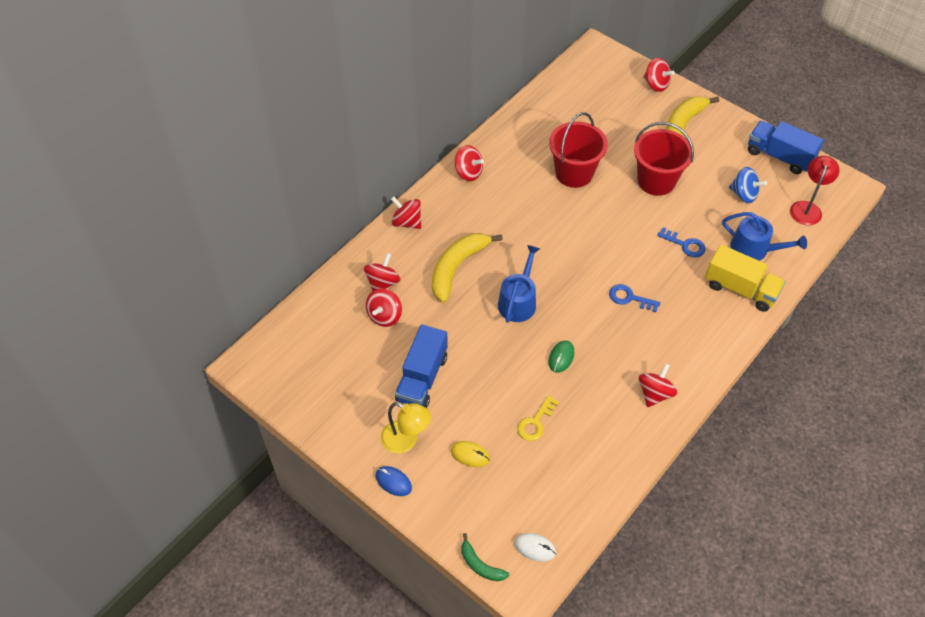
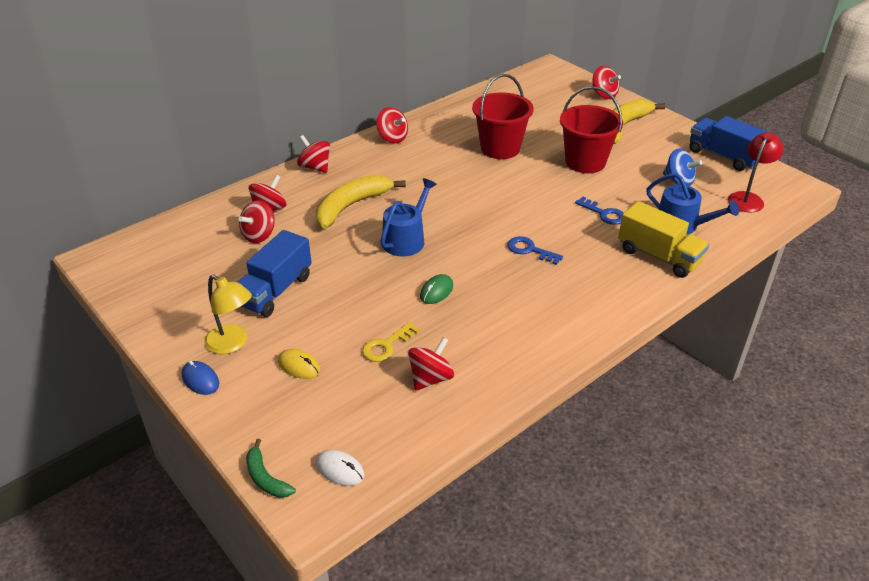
camera: 10 degrees right, 15 degrees down
(655, 393) = (535, 336): red spinning top -> red spinning top (430, 378)

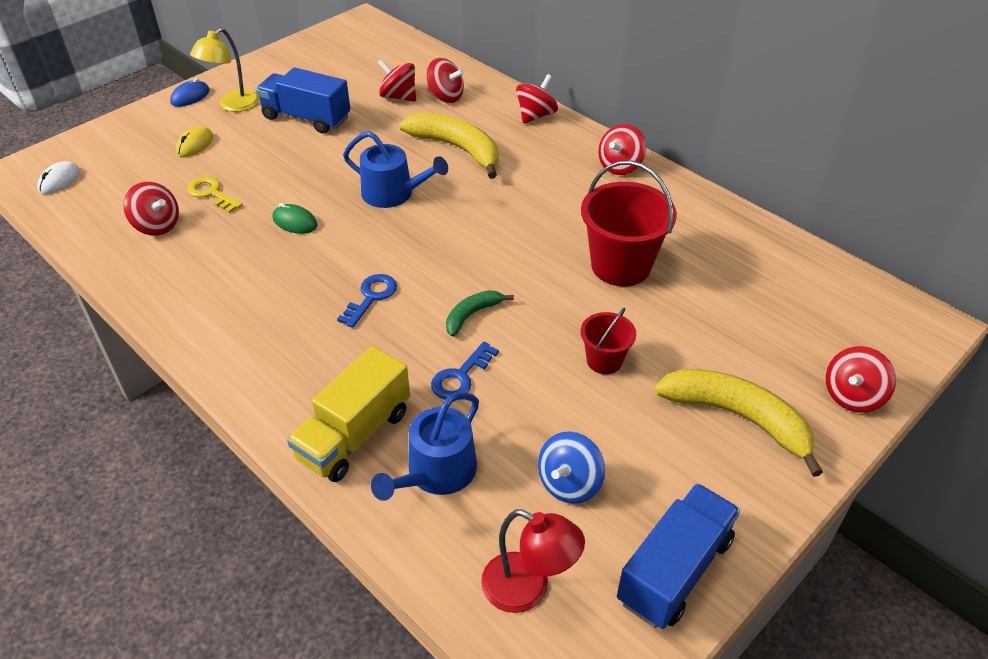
camera: 85 degrees right, 5 degrees up
(266, 478) = (66, 144): green banana -> green banana (472, 315)
(585, 162) = (604, 360): red bucket -> red bucket, size x0.54

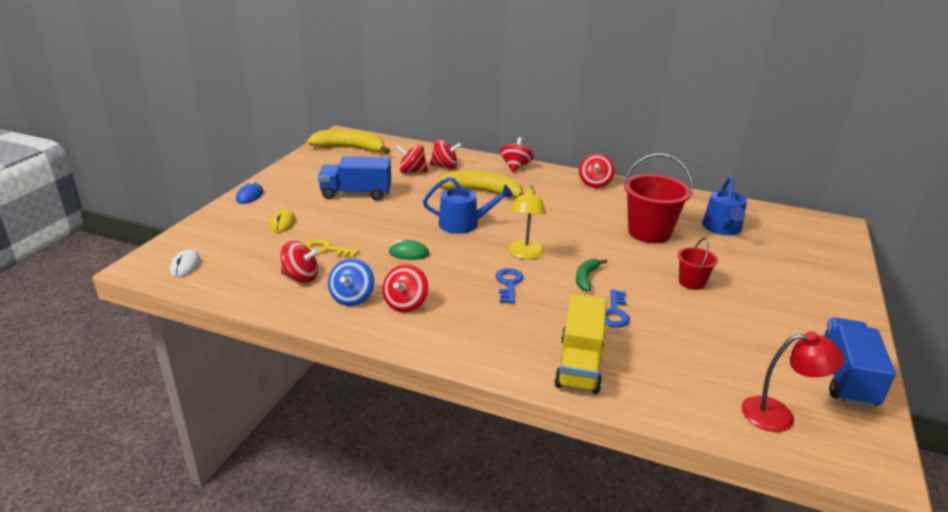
camera: 25 degrees left, 15 degrees down
(233, 105) = (291, 196): yellow lamp -> yellow lamp (525, 254)
(436, 473) = (655, 369): blue watering can -> blue watering can (722, 228)
(569, 483) = (741, 351): blue spinning top -> blue spinning top (352, 298)
(738, 417) = (794, 292): yellow banana -> yellow banana (350, 148)
(852, 396) = (839, 266): red spinning top -> red spinning top (405, 304)

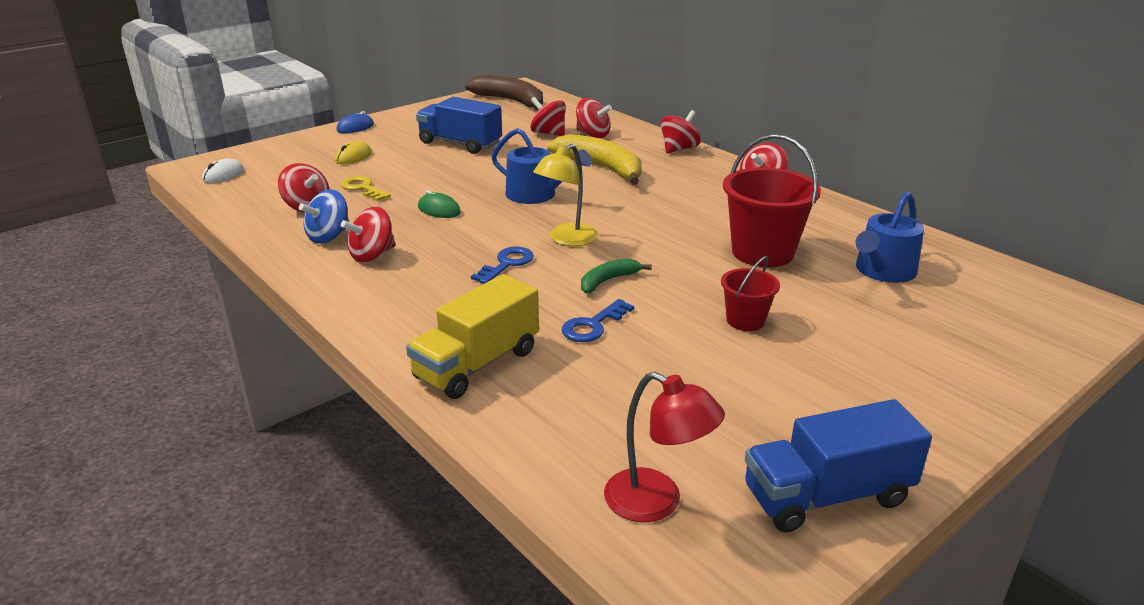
camera: 30 degrees right, 0 degrees up
(350, 148) = (511, 101): yellow banana -> brown banana
(846, 377) = (826, 496): blue truck -> blue truck turned 150 degrees counterclockwise

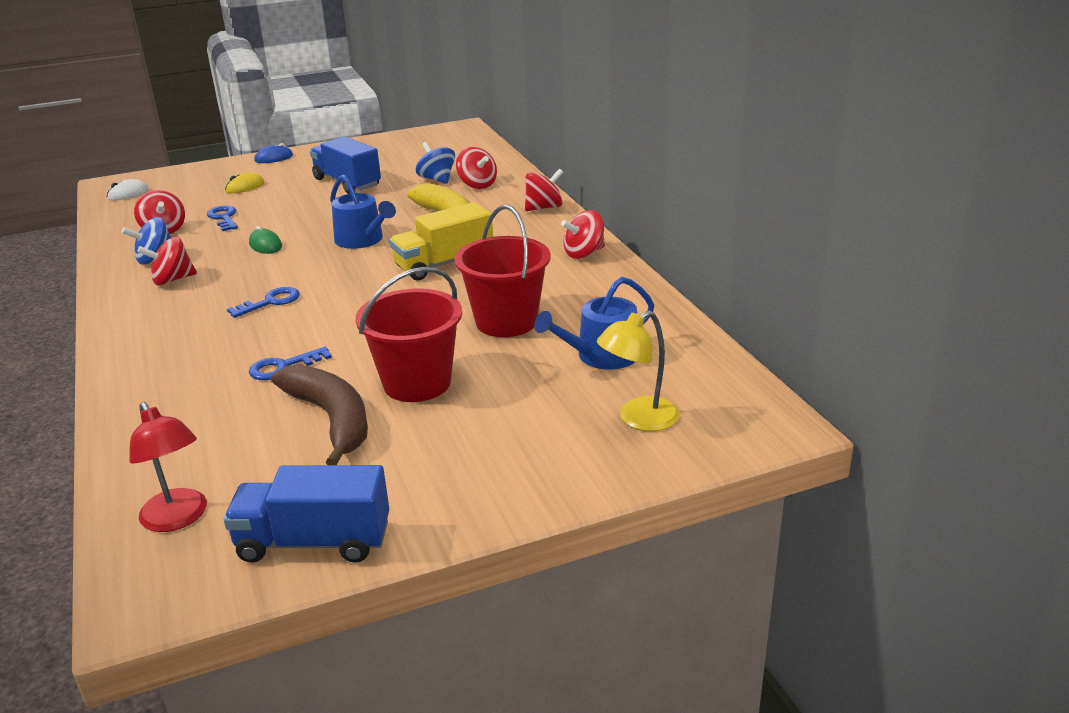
camera: 20 degrees right, 0 degrees up
(363, 188) = (224, 218): yellow key -> blue key
(477, 364) = (160, 385): yellow truck -> yellow truck (444, 264)
(511, 101) = (438, 142): brown banana -> brown banana (331, 419)
(548, 133) = (437, 179): red spinning top -> blue spinning top
(566, 239) = (343, 286): yellow lamp -> yellow lamp (638, 419)
(608, 281) = (338, 329): green banana -> none
(745, 320) = (417, 383): red bucket -> red bucket, size x1.86

